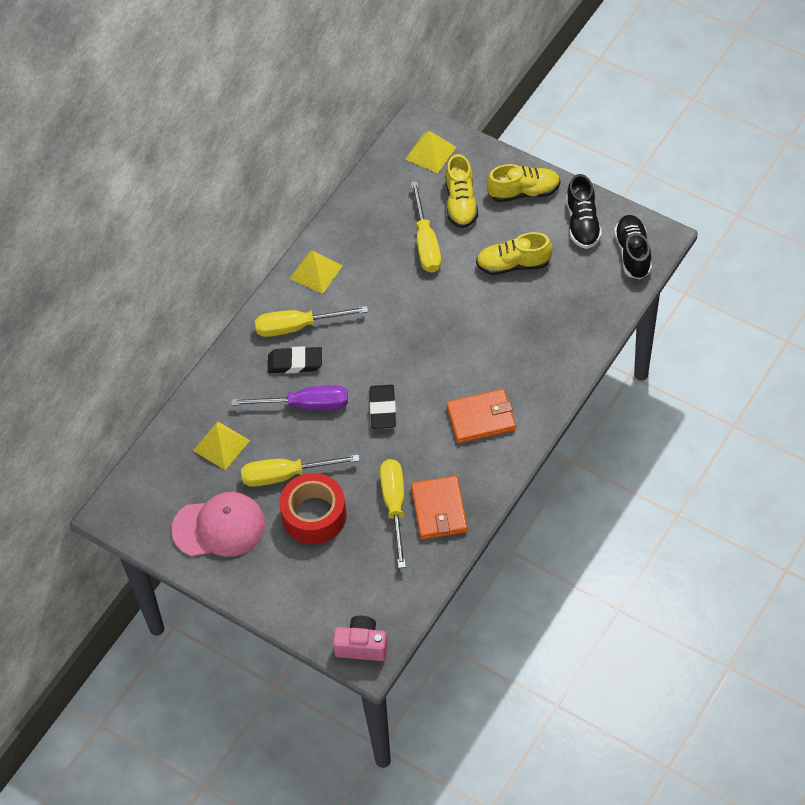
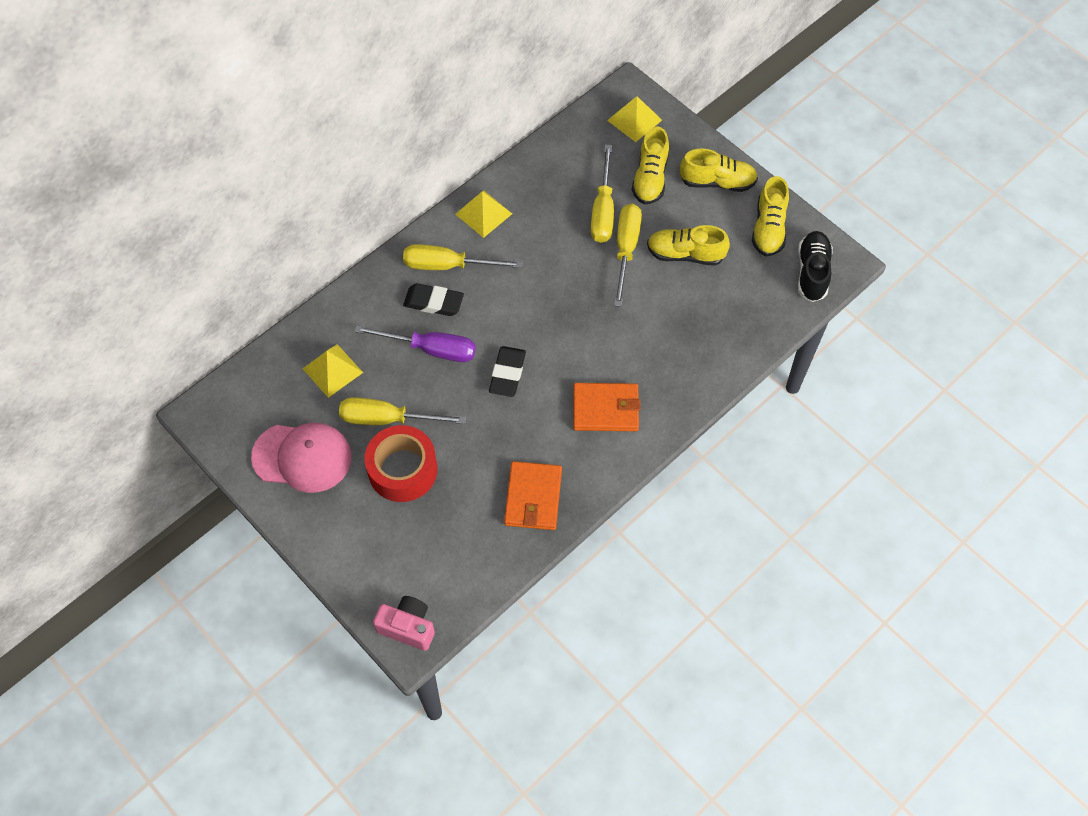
camera: 10 degrees right, 5 degrees up
(394, 506) = (488, 482): yellow screwdriver -> yellow screwdriver (626, 250)
(582, 223) = (768, 228): black shoe -> yellow shoe

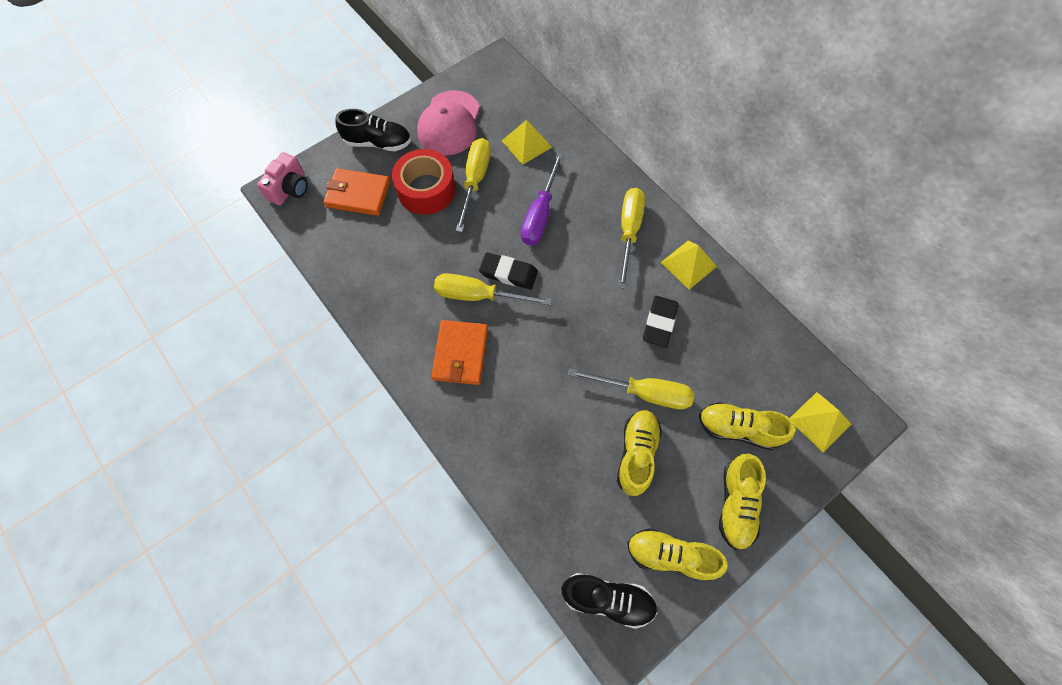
camera: 95 degrees right, 5 degrees up
(333, 535) = (378, 142): none -> black shoe
(433, 302) = (589, 218): black eraser -> black eraser (659, 323)
(533, 497) = (382, 285): orange wallet -> orange wallet (358, 194)
(603, 210) = (694, 375): yellow screwdriver -> yellow screwdriver (479, 295)

